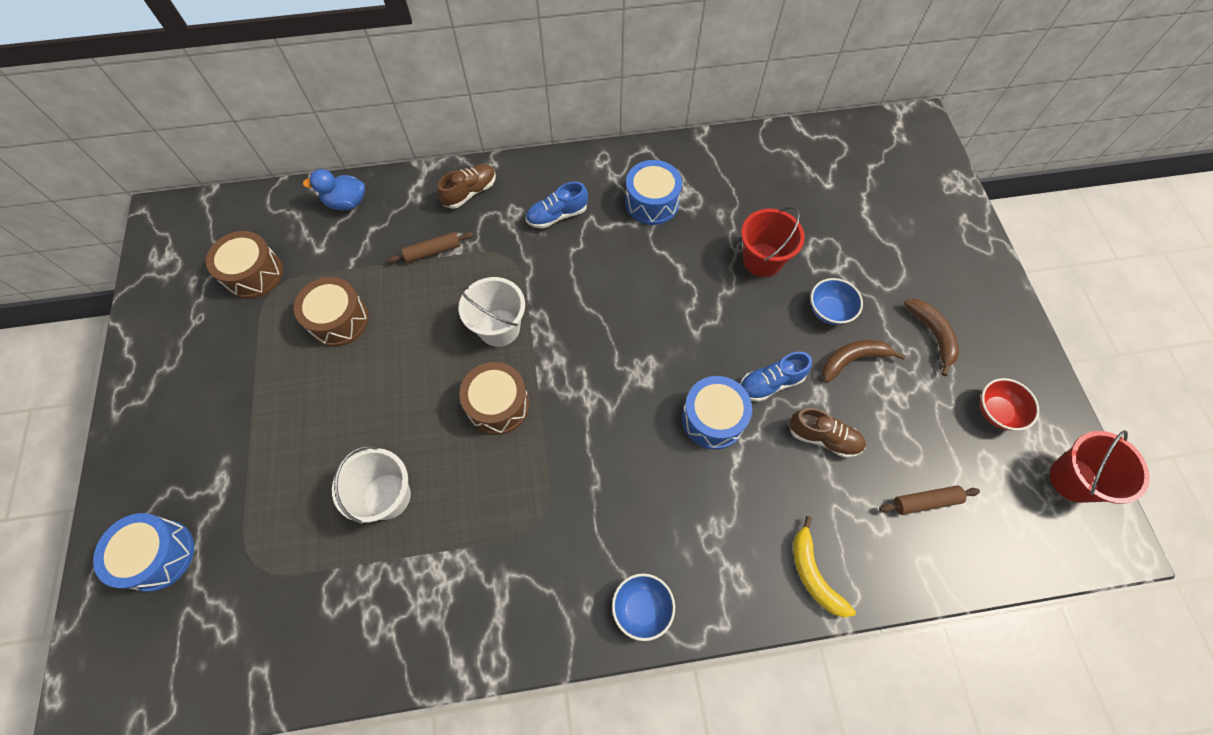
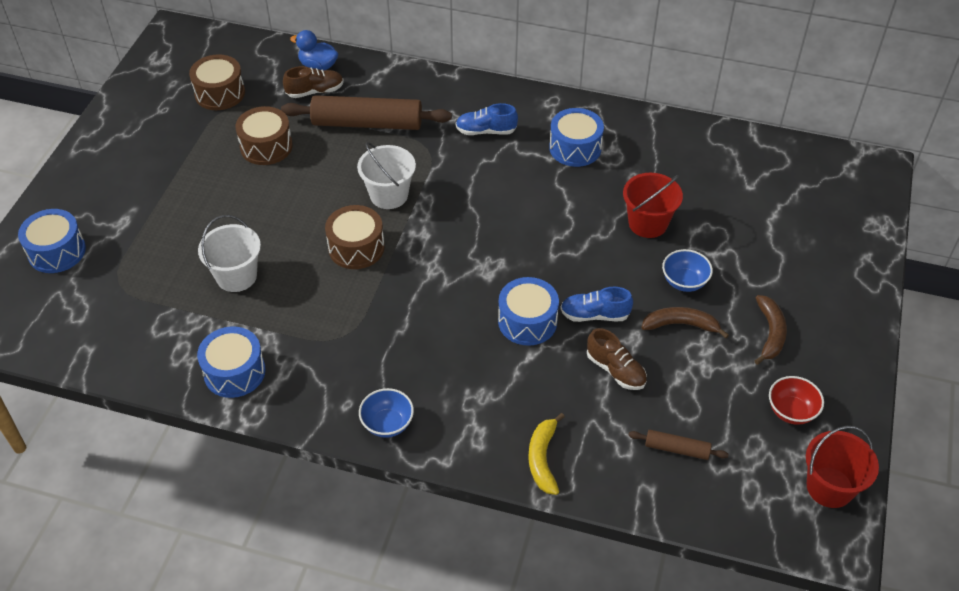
camera: 25 degrees right, 15 degrees down
(433, 251) = (367, 123): brown rolling pin -> brown rolling pin, size x2.14
(446, 621) = (234, 372): none -> blue drum
(470, 192) = (422, 91): brown shoe -> brown shoe (315, 91)

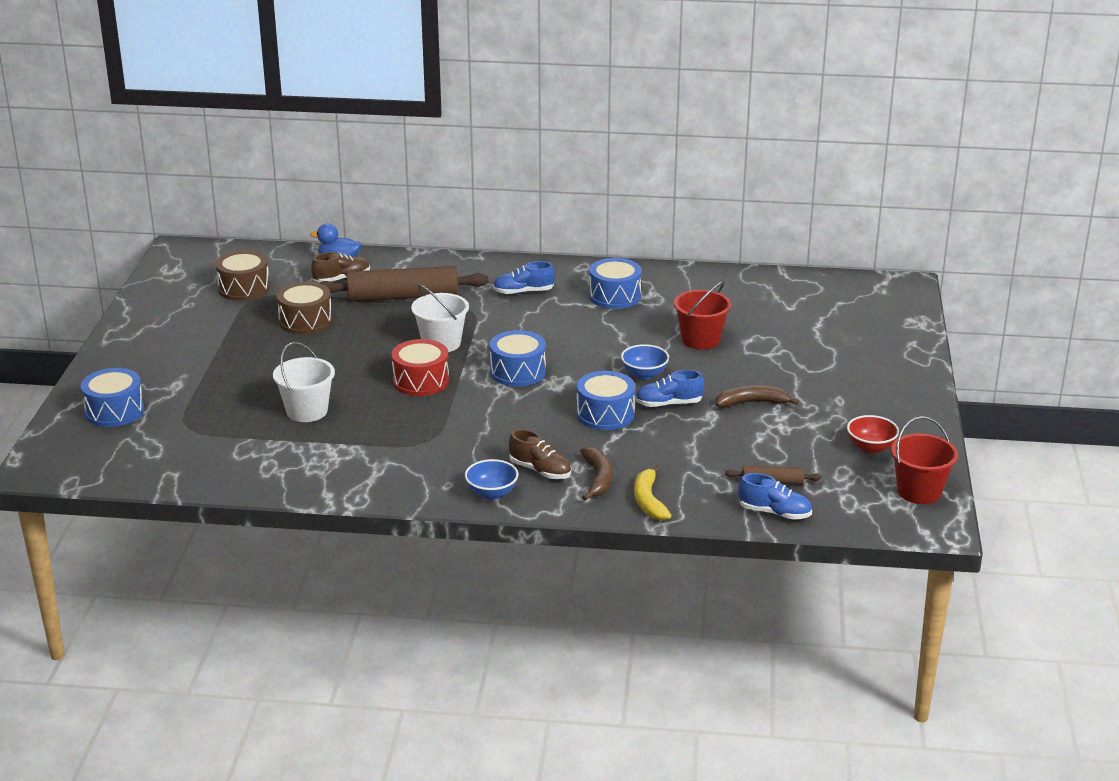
camera: 10 degrees left, 20 degrees down
(234, 372) = (328, 475): blue drum -> blue drum (518, 372)
(356, 247) = (421, 381): brown drum -> red drum
(615, 370) = (699, 437): brown shoe -> brown shoe (540, 471)
(669, 497) = (774, 513): none -> blue shoe
(684, 282) = (747, 375): blue bowl -> blue bowl (644, 374)
(770, 333) = (837, 400): brown banana -> brown banana (598, 479)

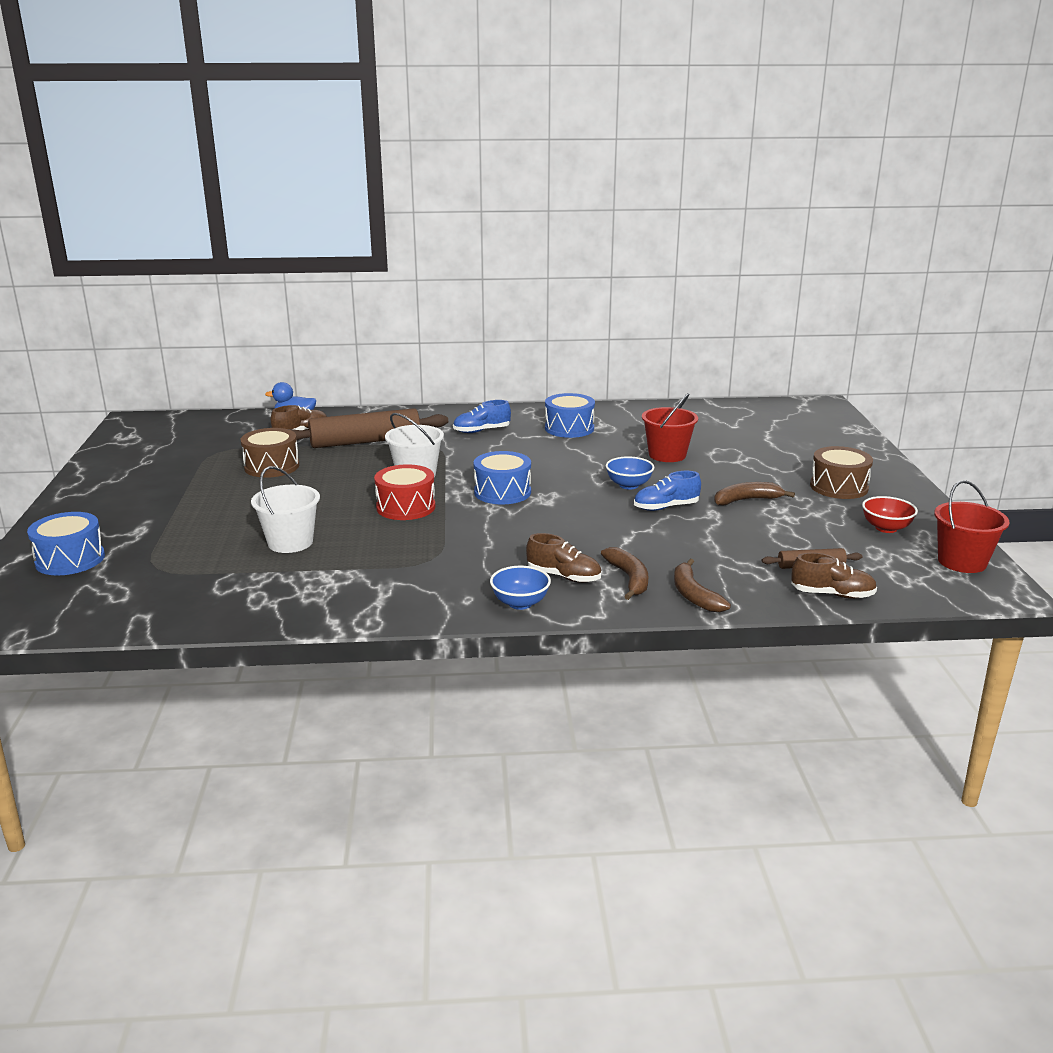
camera: 10 degrees left, 5 degrees down
(244, 288) = (203, 445): brown drum -> brown drum (838, 487)
(605, 414) = (607, 521): blue drum -> none
(648, 501) = (694, 595): yellow banana -> brown banana
(774, 513) = (832, 594): blue shoe -> brown shoe

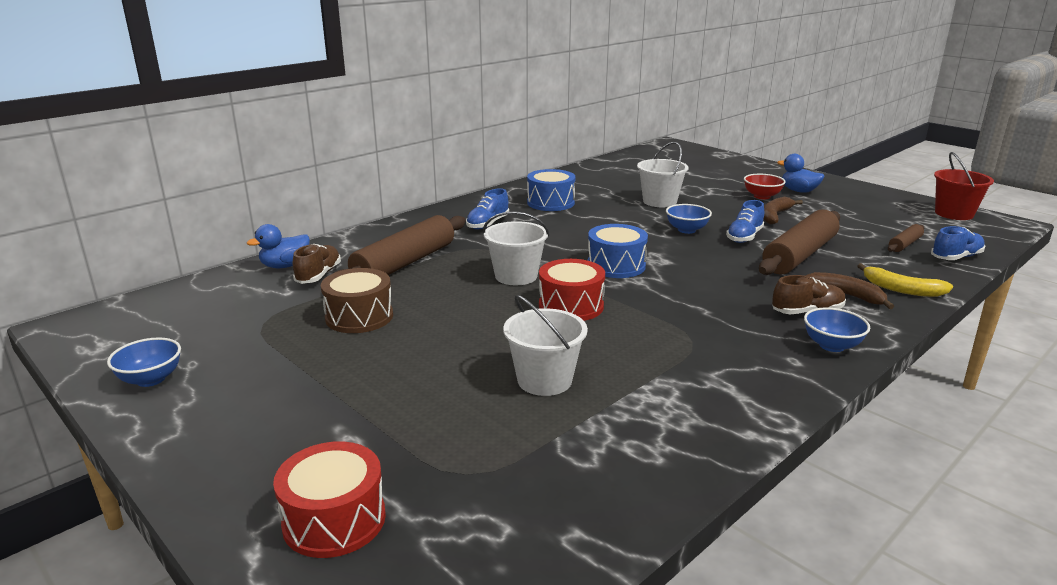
camera: 40 degrees left, 0 degrees up
(70, 559) = (334, 520): blue drum -> red drum
(118, 462) = (151, 379): none -> blue bowl
(667, 455) = (659, 201): red bucket -> white bucket
(676, 537) = (799, 255): none -> brown rolling pin
(694, 595) = (901, 289): brown banana -> yellow banana
(832, 594) = (956, 257): brown shoe -> blue shoe
(838, 487) = (799, 191): brown drum -> blue duck
(886, 528) = (878, 207): red bowl -> red bowl (762, 196)

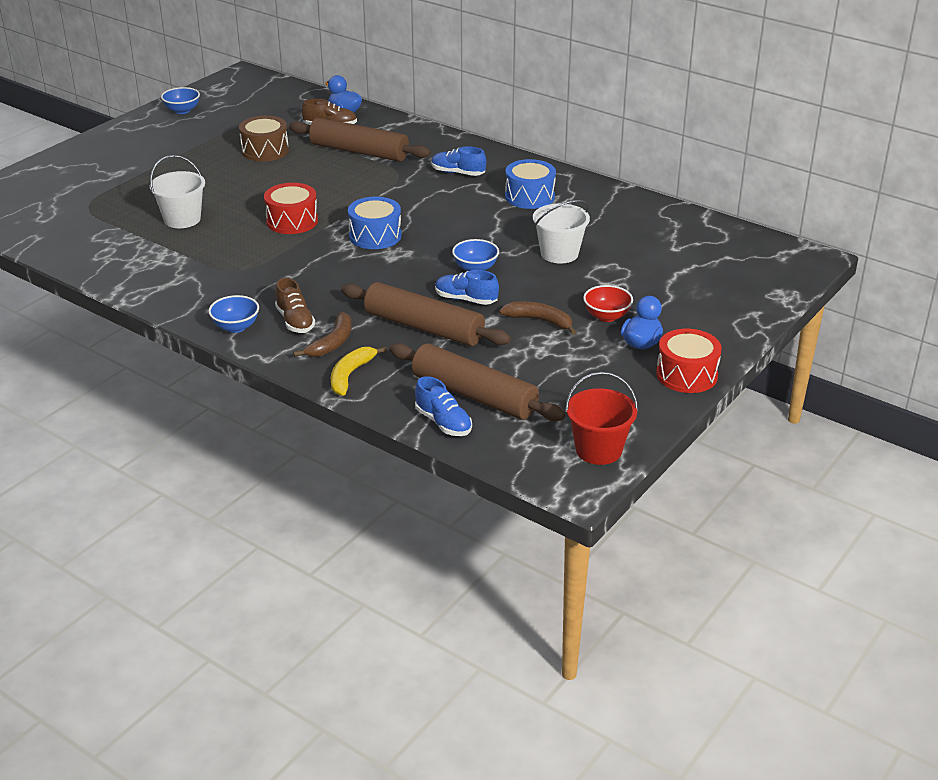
camera: 80 degrees right, 10 degrees up
(334, 520) = (56, 180): red drum -> red drum (686, 375)
(516, 276) = (344, 196): white bucket -> none
(904, 244) = (474, 395): brown rolling pin -> brown rolling pin, size x2.14

